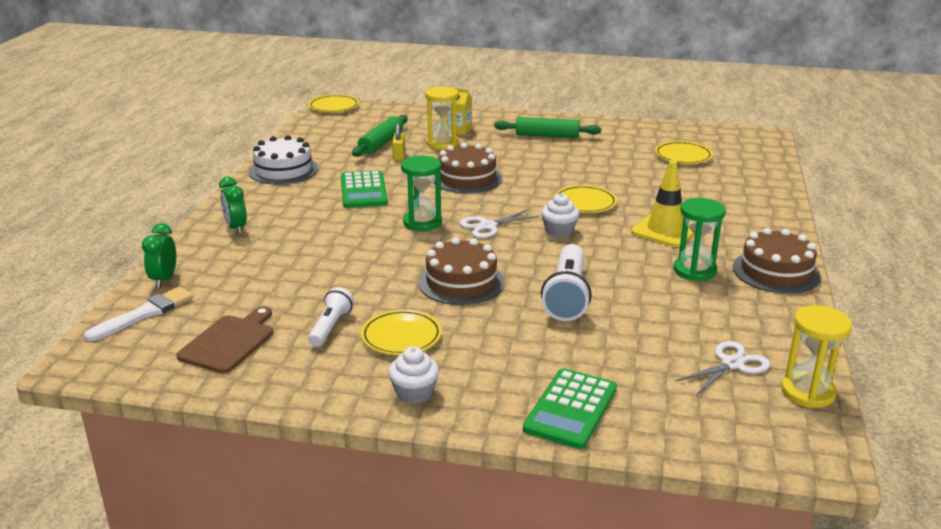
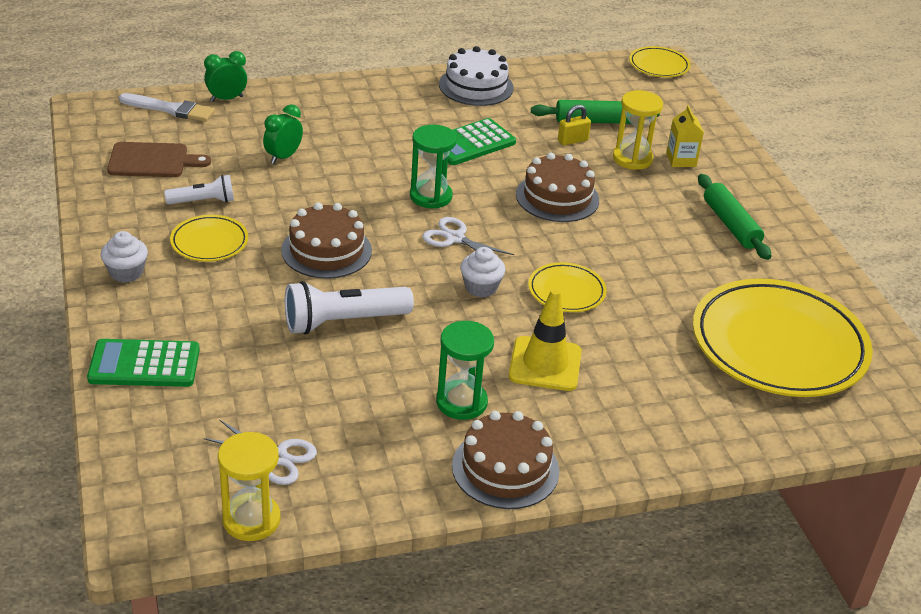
camera: 60 degrees right, 10 degrees up
(236, 228) = (339, 101): green clock -> green clock (283, 157)
(683, 156) = (778, 345): yellow plate -> yellow plate, size x2.19

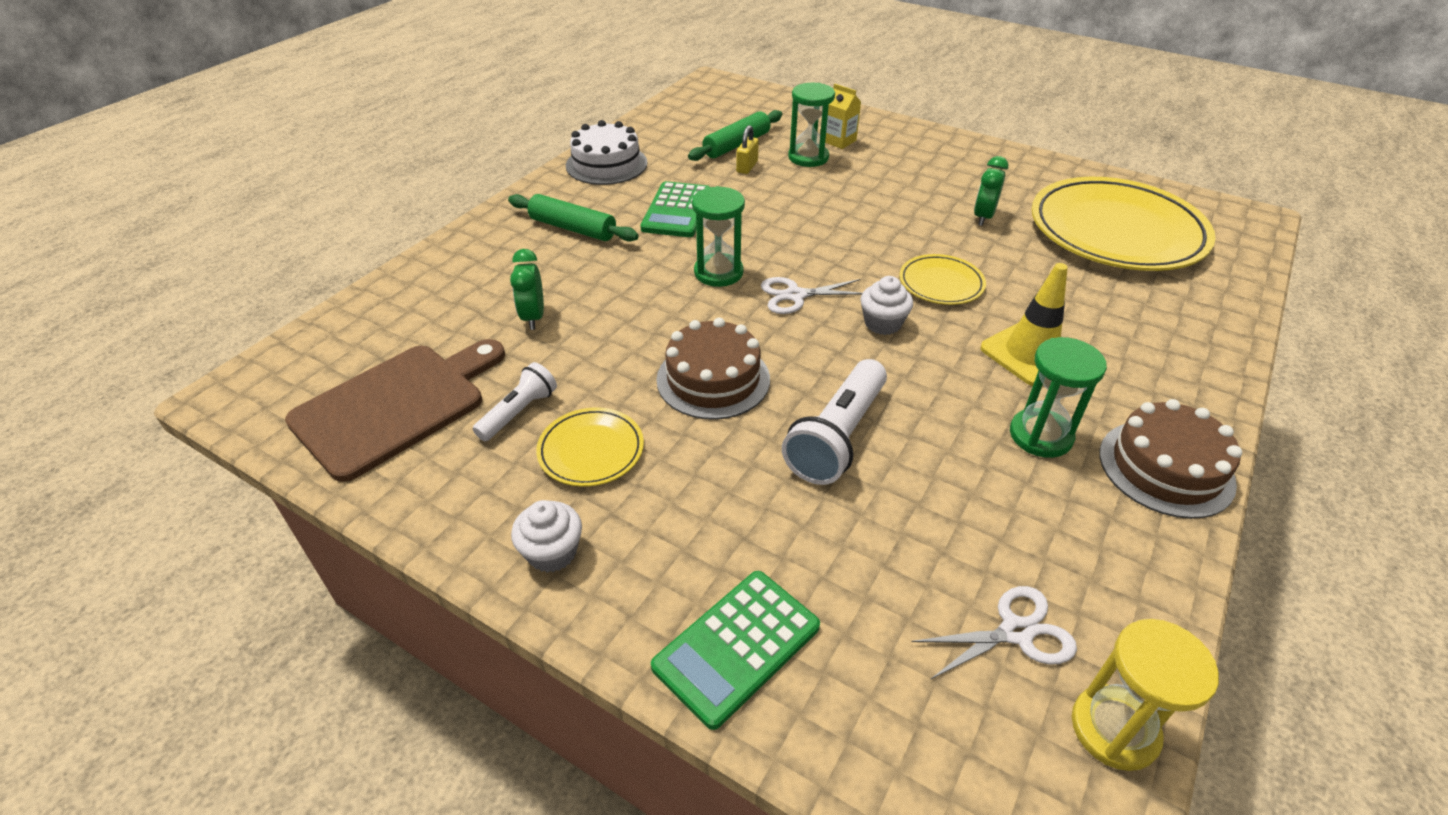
camera: 40 degrees left, 5 degrees up
(152, 161) = (396, 406): brown cutting board -> brown cutting board, size x1.55
(170, 109) = (338, 340): white brush -> none
(227, 99) = (388, 295): green clock -> green clock (983, 217)
(557, 197) = (809, 215): brown cake -> none
(632, 159) = (808, 157): yellow hourglass -> green hourglass
(659, 65) = (713, 85): yellow plate -> none
(731, 225) = (945, 167): green rolling pin -> green rolling pin (573, 228)

